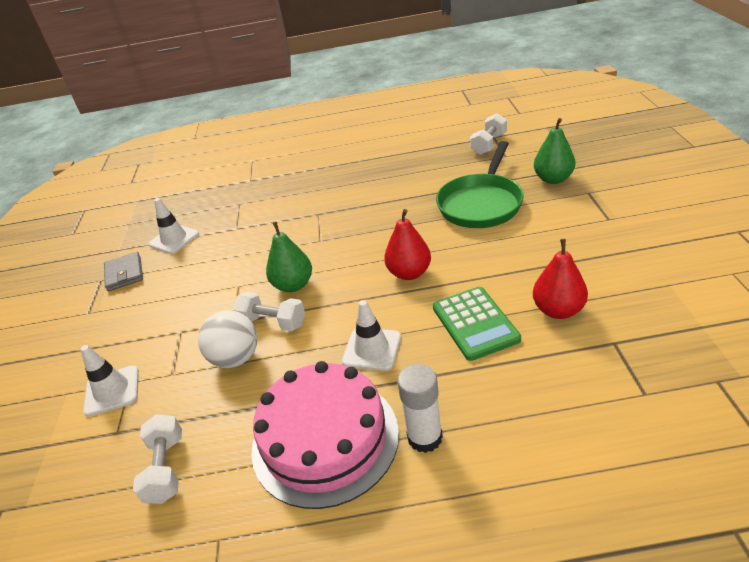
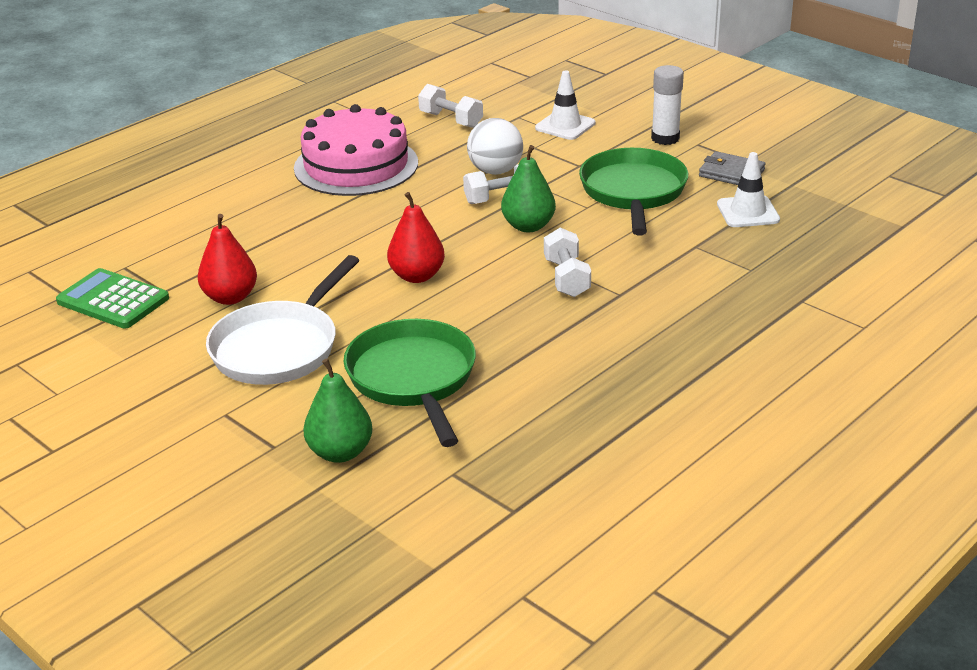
camera: 135 degrees right, 5 degrees down
(195, 285) = (633, 192): none -> green pan
(372, 349) = (382, 215): white traffic cone -> none
(425, 437) = (282, 190): white glue stick -> white glue stick (665, 138)
(475, 323) = (304, 261): green calculator -> green calculator (113, 300)
(489, 144) = (504, 489): white dumbbell -> white dumbbell (566, 278)
(547, 251) = (279, 347): none -> white pan

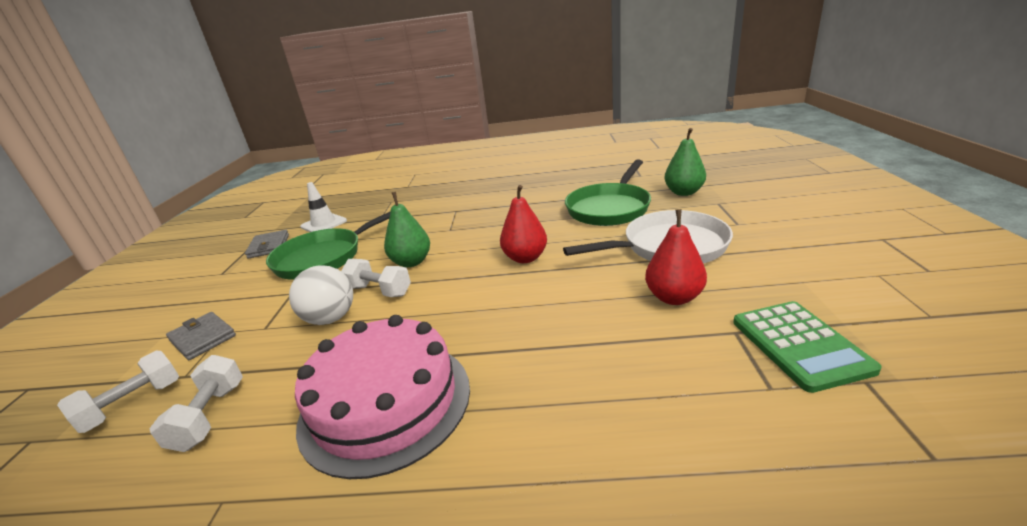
camera: 130 degrees left, 5 degrees down
(565, 126) = (203, 338): white traffic cone -> grey wallet
(566, 278) = (459, 226): white dumbbell -> white dumbbell (133, 405)
(665, 138) = (215, 287): white glue stick -> none

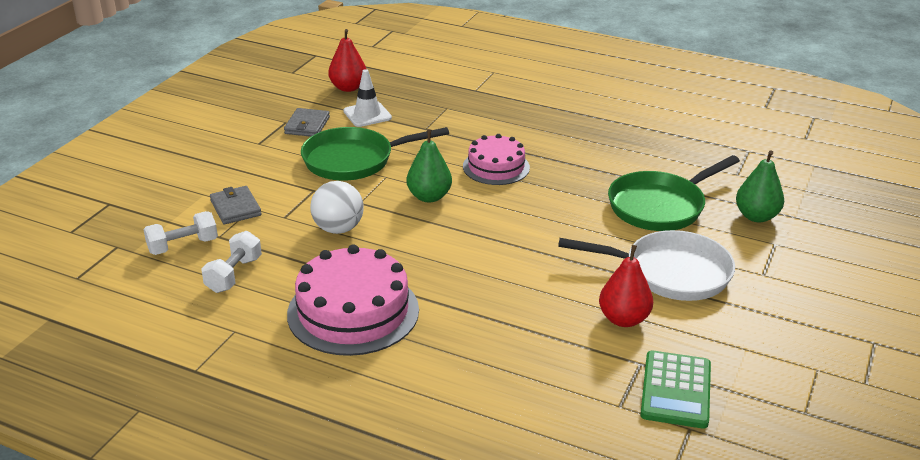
camera: 20 degrees right, 5 degrees up
(379, 291) = (387, 217): white dumbbell -> none
(457, 224) = (496, 167): none -> pink cake
(525, 258) = (532, 232): red pear -> red pear (348, 88)

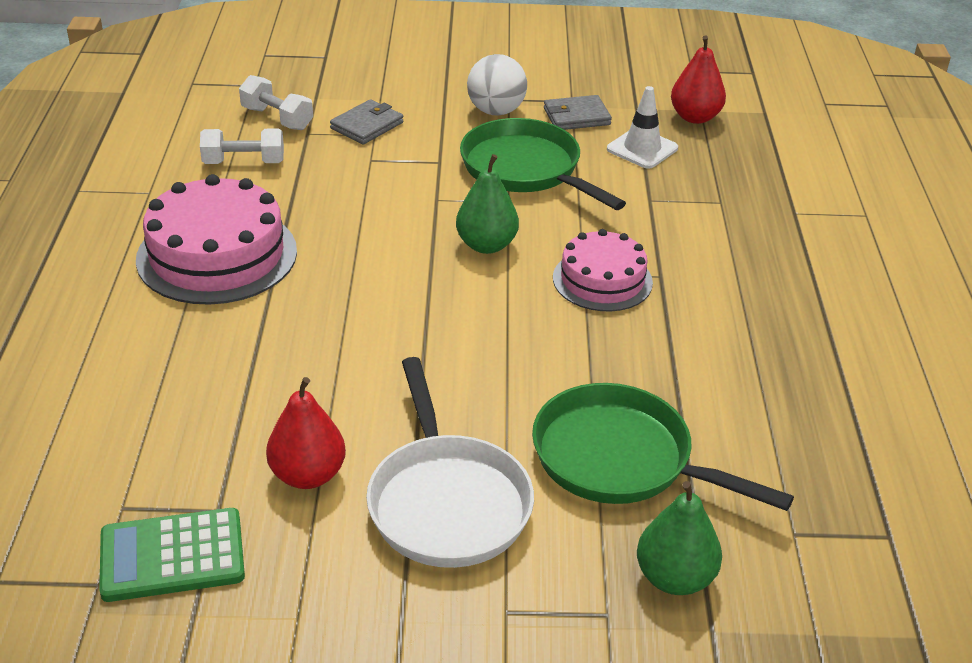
camera: 65 degrees right, 5 degrees up
(338, 229) = (371, 200): white ball -> white ball (496, 111)

